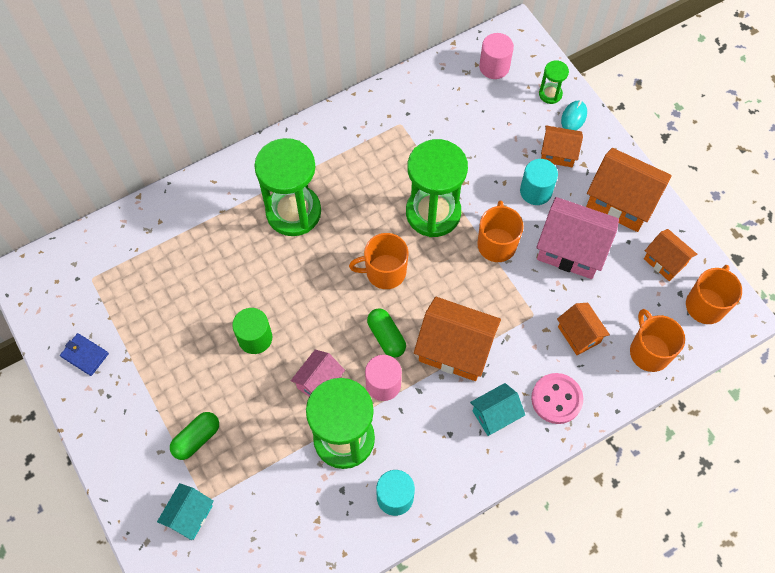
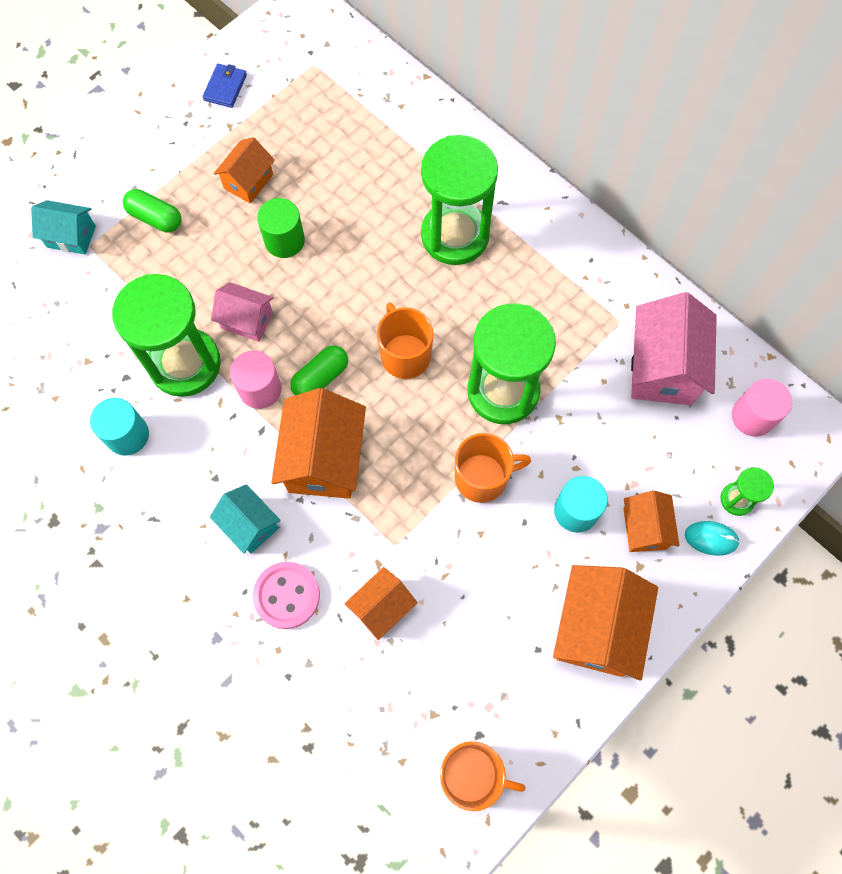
camera: 75 degrees right, 5 degrees up
(571, 249) = (502, 574): pink house -> pink house (663, 368)
(649, 351) = (381, 705): orange mug -> none
(665, 261) = (522, 706): orange house -> orange house (248, 181)

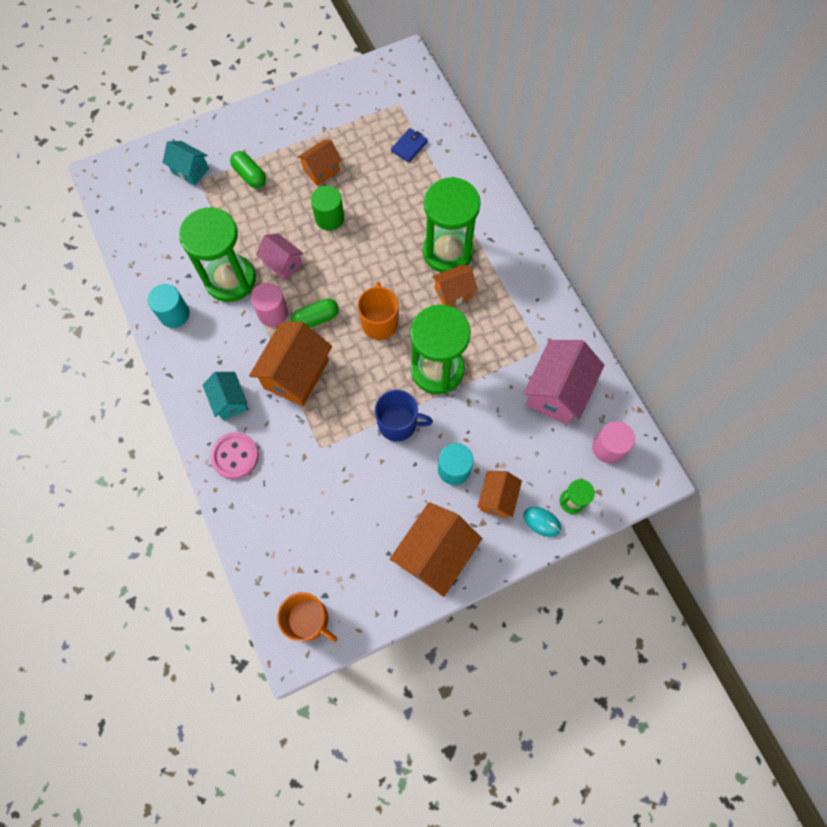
camera: 20 degrees right, 0 degrees up
(225, 87) = (331, 101): blue wallet -> blue wallet (409, 146)
(382, 607) = (294, 486): orange house -> orange house (453, 293)
(482, 477) = (398, 423): orange mug -> blue mug

